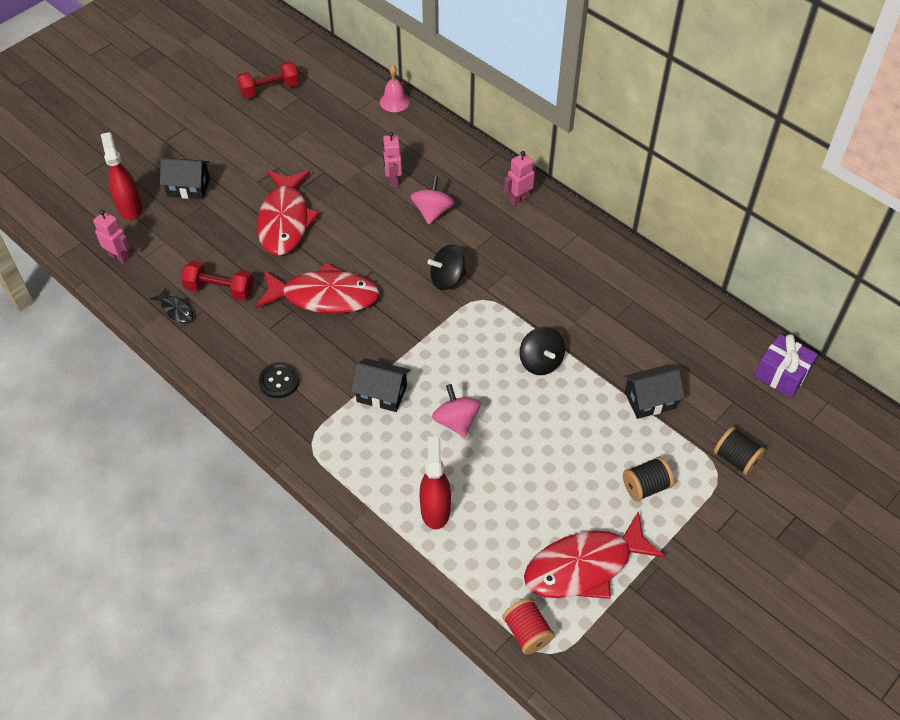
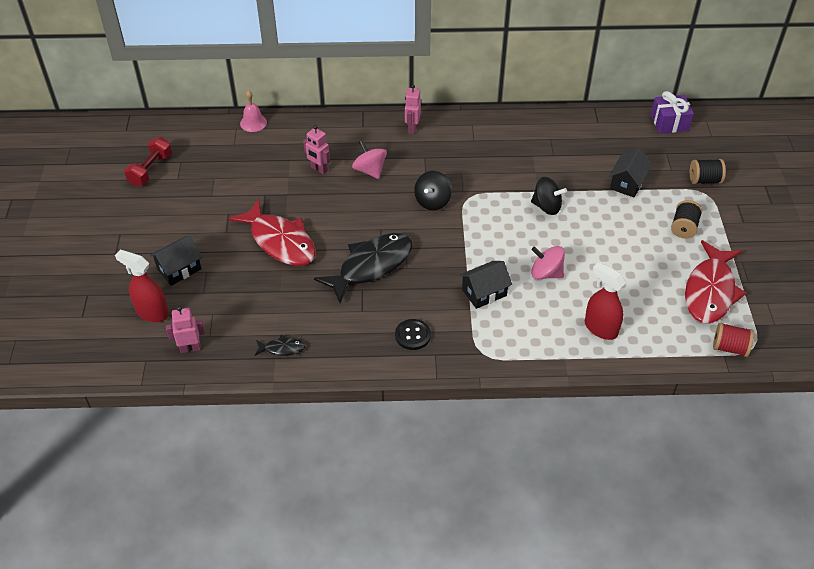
camera: 45 degrees left, 5 degrees down
(220, 289) = (295, 314): red dumbbell -> none
(325, 296) = (371, 266): red fish -> black fish

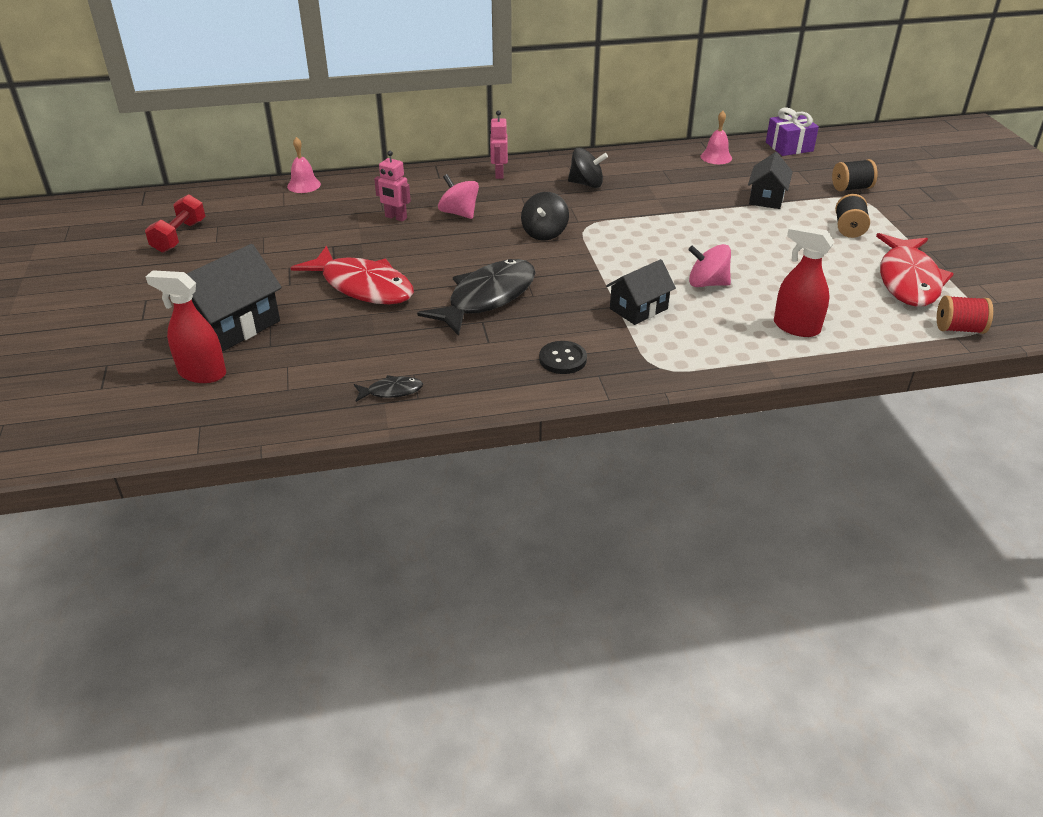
camera: 10 degrees left, 10 degrees down
(179, 269) = (233, 326): black house -> black house, size x1.56
(190, 348) = (263, 405): pink robot -> none
(546, 207) = (682, 225): black spinning top -> black spinning top (586, 184)
(601, 128) = (716, 157): none -> pink bell

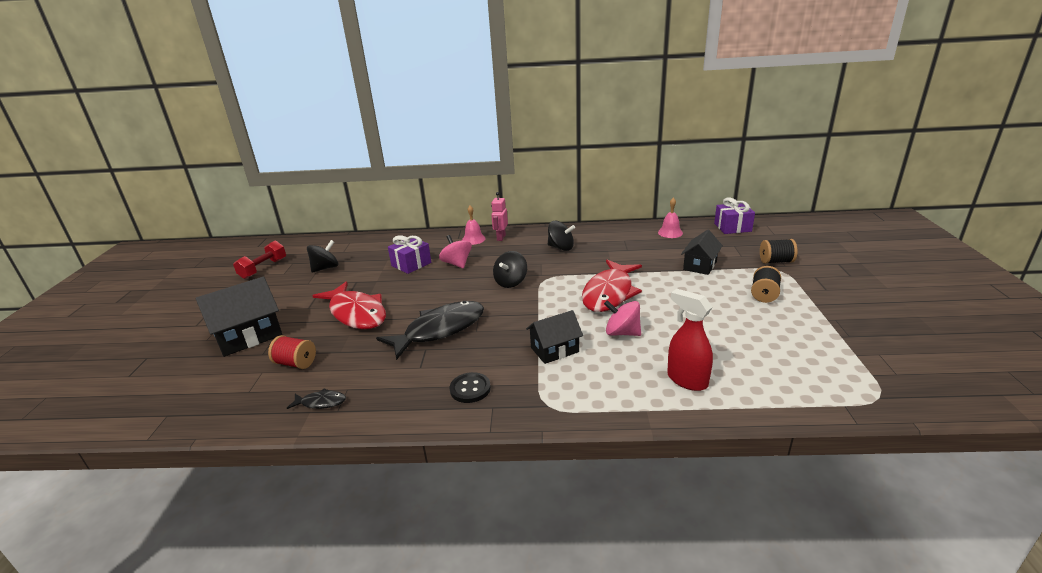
camera: 15 degrees right, 10 degrees down
(202, 373) = (201, 371): red spray bottle -> none
(274, 230) = (325, 268): none -> black spinning top
(304, 185) = (365, 239): pink bell -> pink bell (473, 239)
(395, 217) = (411, 264): pink robot -> purple gift
(908, 280) = (808, 345): red fish -> red fish (609, 293)
(959, 329) = (849, 397): red spool -> red spool (296, 363)

